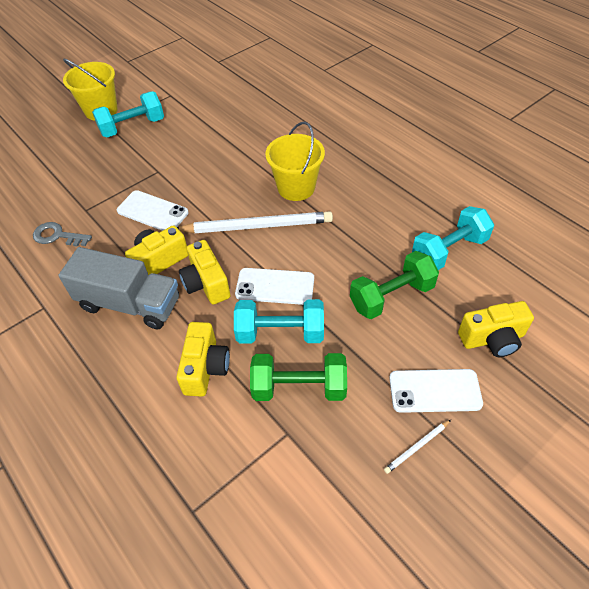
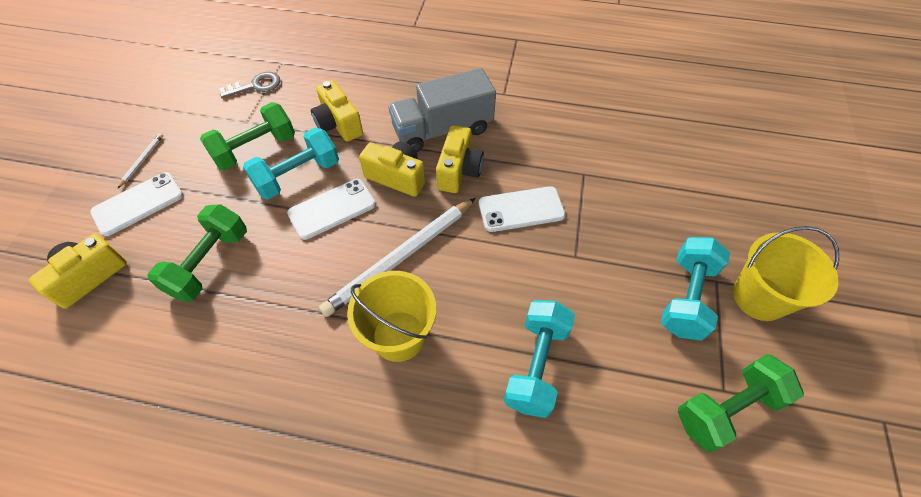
camera: 140 degrees right, 5 degrees up
(57, 236) = (572, 140): grey key -> grey key (256, 86)
(178, 90) = (727, 409): none -> green dumbbell
(449, 251) = (160, 357): turquoise dumbbell -> turquoise dumbbell (536, 365)

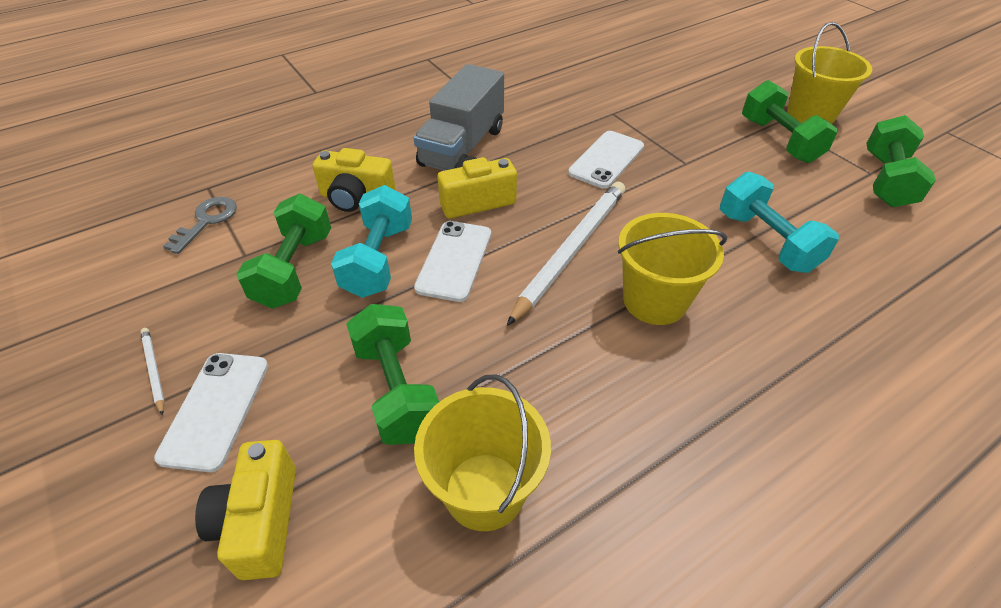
camera: 45 degrees left, 10 degrees down
(173, 354) = (484, 491): none -> yellow bucket
(401, 258) = (571, 250): white pencil -> white pencil turned 150 degrees counterclockwise
(459, 171) = (521, 165): yellow camera -> none
(686, 297) = (779, 140): turquoise dumbbell -> green dumbbell

